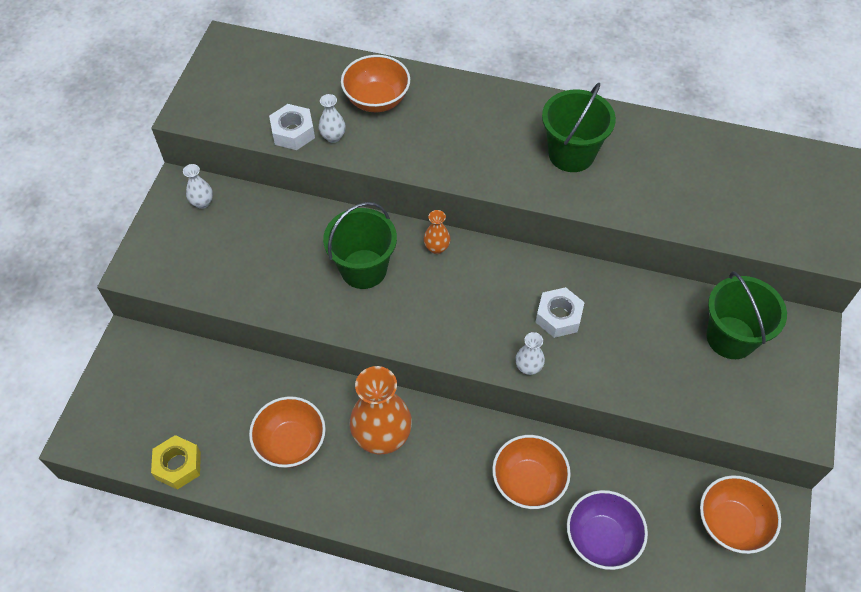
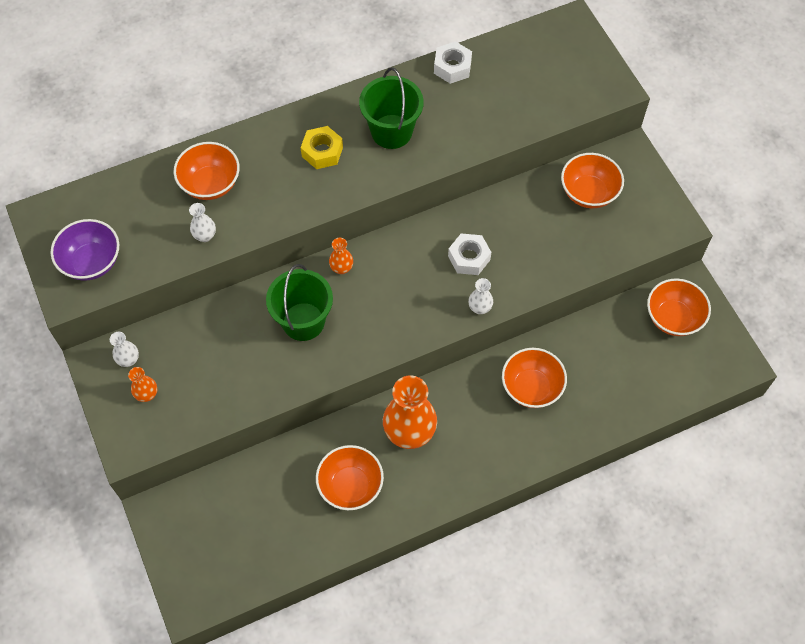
camera: 40 degrees left, 5 degrees up
(178, 465) = (284, 564): yellow nut -> yellow nut (322, 152)
(189, 239) = (147, 394): none -> orange vase
(293, 132) = (170, 253): white nut -> white nut (452, 67)
(602, 538) = (606, 388): purple bowl -> purple bowl (91, 262)
(730, 337) = (588, 193): green bucket -> orange bowl

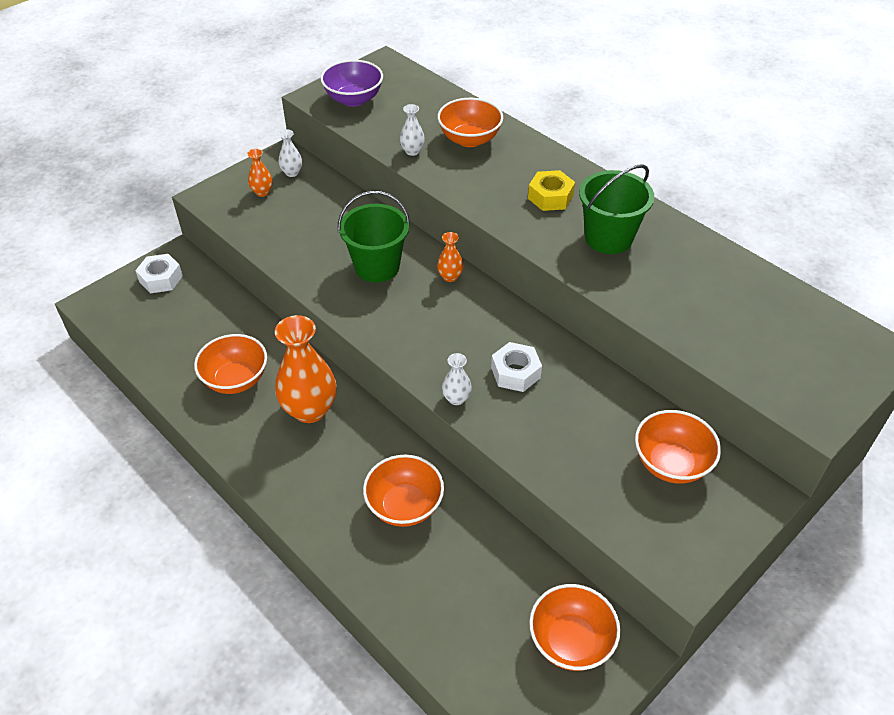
camera: 70 degrees right, 15 degrees down
(452, 67) = (727, 262): white nut -> white nut (161, 279)

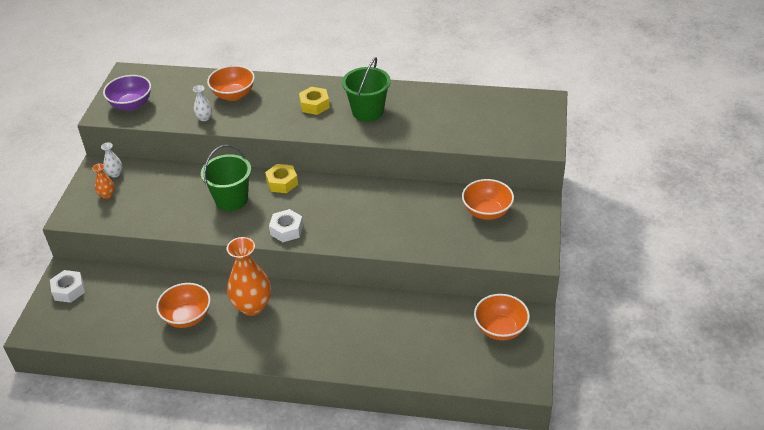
camera: 35 degrees left, 5 degrees down
(404, 506) = (357, 321): orange bowl -> none
(450, 277) = (282, 183): orange vase -> yellow nut
(456, 398) = (349, 242): white vase -> none
(515, 372) = (368, 212): white nut -> white nut (286, 230)

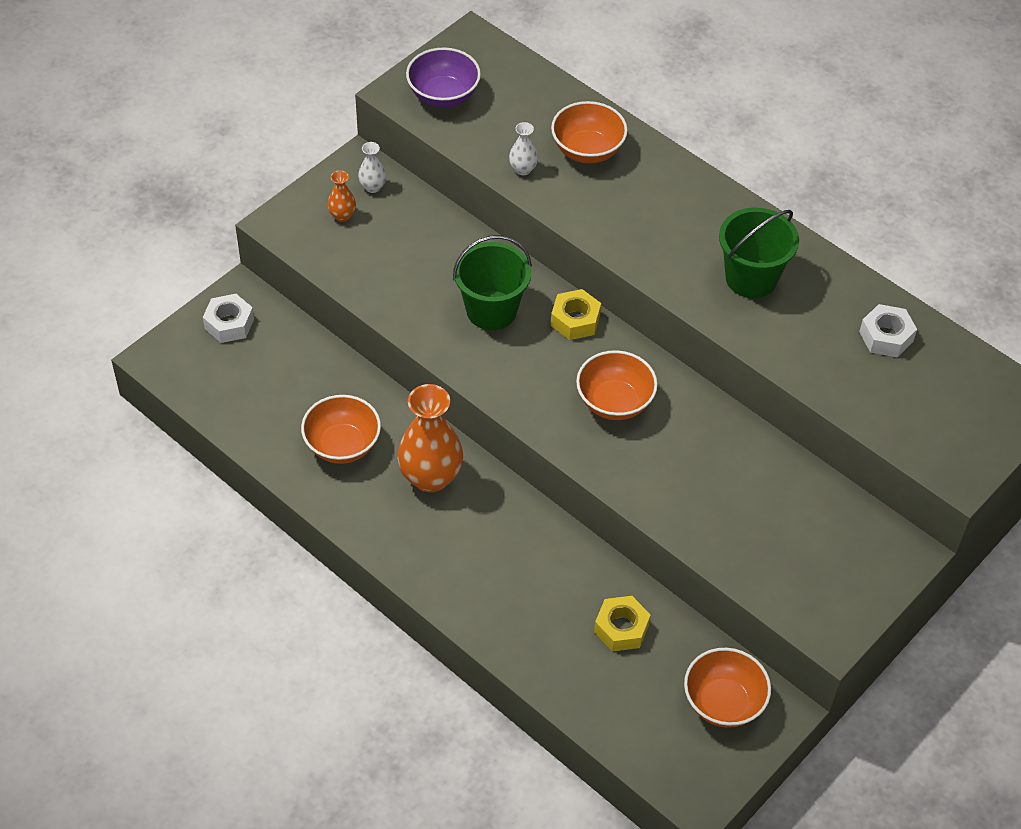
camera: 30 degrees right, 10 degrees up
(286, 230) = (529, 397): white nut -> white nut (886, 337)
(314, 105) = (685, 227): yellow nut -> yellow nut (621, 628)
(487, 212) = (819, 525): orange bowl -> orange bowl (614, 402)

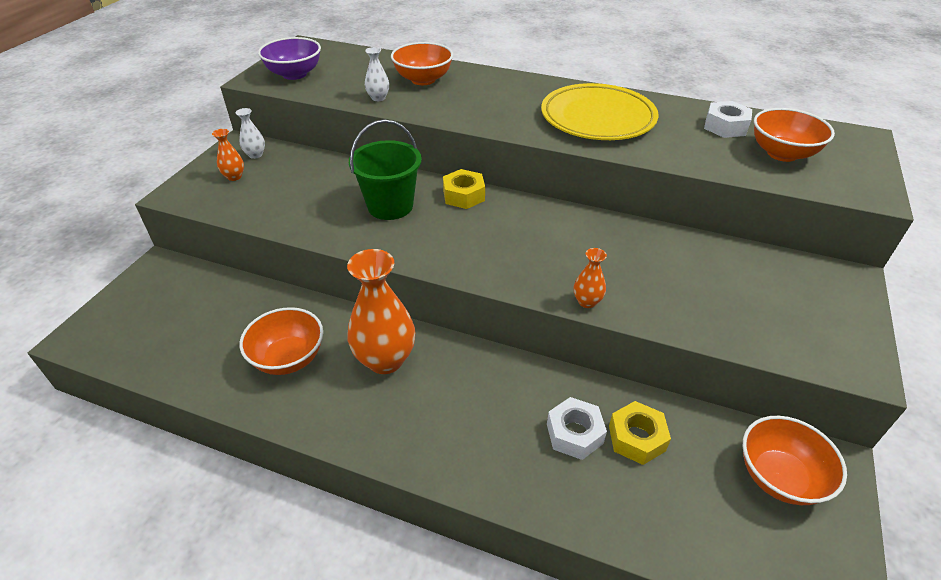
camera: 20 degrees left, 10 degrees down
(229, 324) = (150, 291): white nut -> white nut (574, 433)
(614, 402) = (531, 240): orange bowl -> orange bowl (782, 153)
(628, 489) = (587, 302): none -> orange vase
(751, 278) = (597, 118): green bucket -> yellow plate

